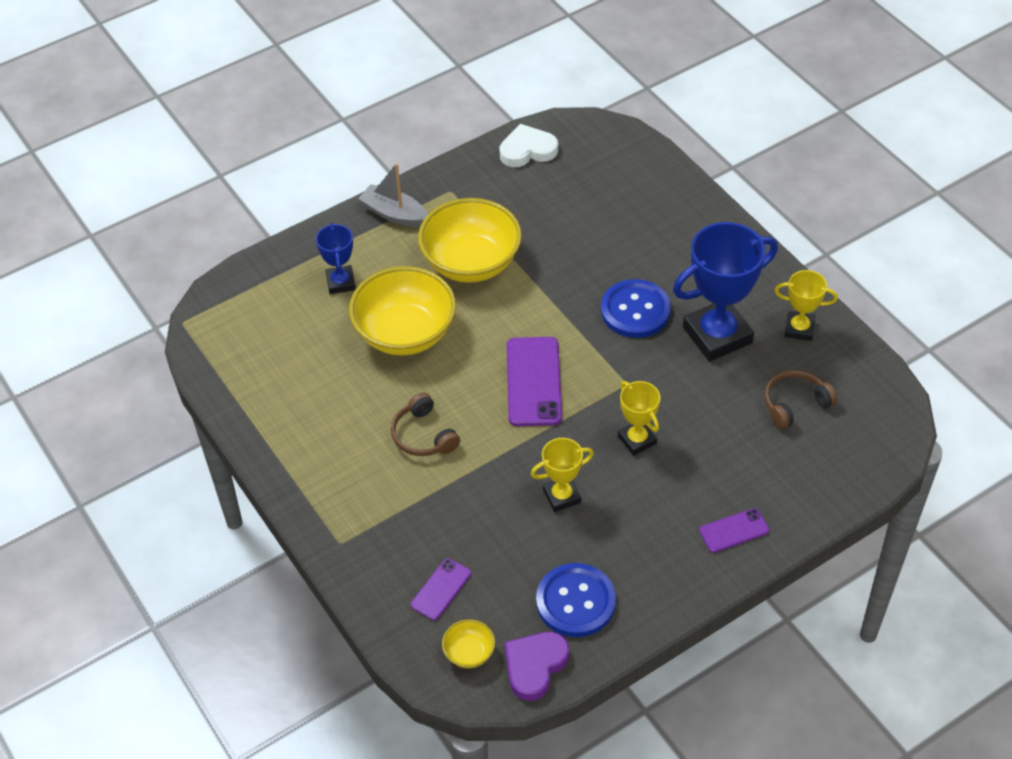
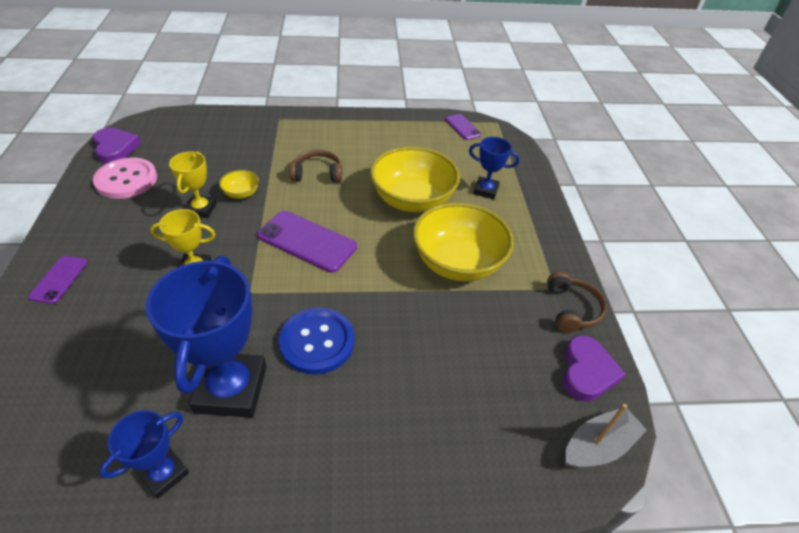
camera: 115 degrees right, 5 degrees down
(394, 214) = (543, 243): grey boat -> grey boat (598, 446)
(441, 589) = (206, 138): purple phone -> purple phone (462, 127)
(469, 653) = (157, 131): yellow bowl -> yellow bowl (241, 193)
(527, 150) = (587, 371): white heart -> purple heart
(575, 601) = (126, 180): blue button -> pink button
(795, 404) = (97, 401): brown headphones -> brown headphones (571, 309)
(799, 329) = (164, 473): yellow trophy -> blue trophy

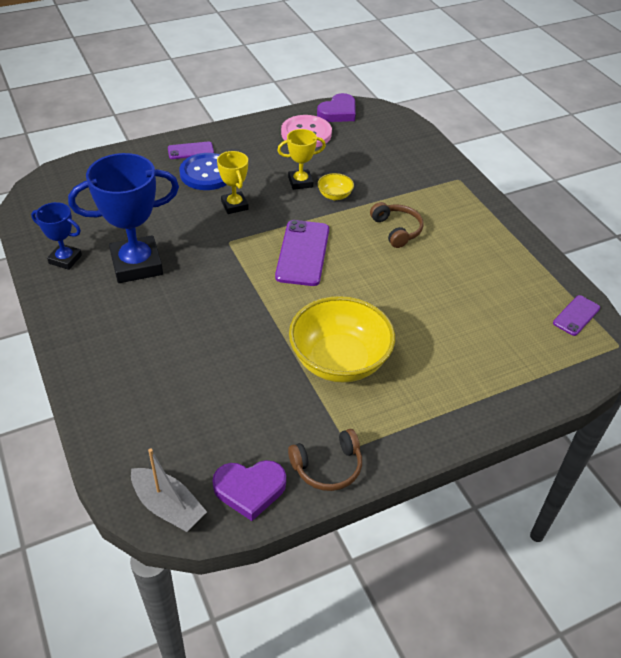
camera: 70 degrees right, 0 degrees up
(317, 342) = (197, 294): blue button -> blue button (207, 173)
(412, 200) = (408, 305): yellow bowl -> none
(485, 190) = (470, 360): blue trophy -> none

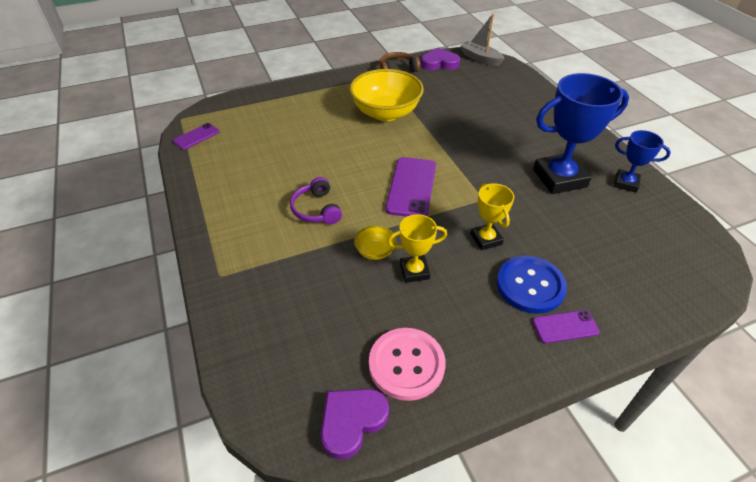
camera: 175 degrees left, 0 degrees up
(397, 230) = (316, 209): brown headphones -> purple headphones

